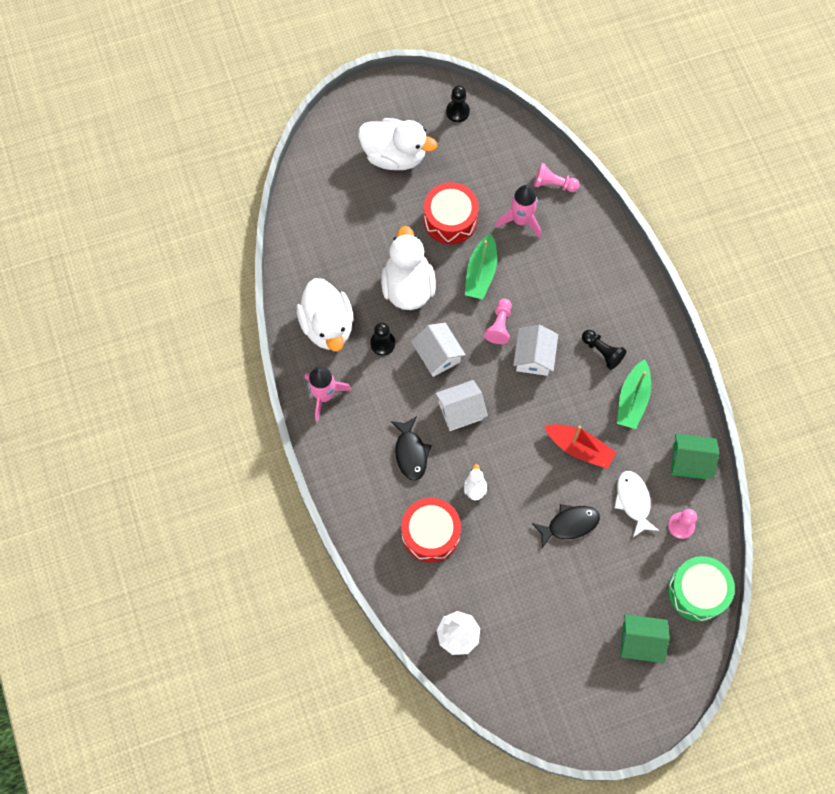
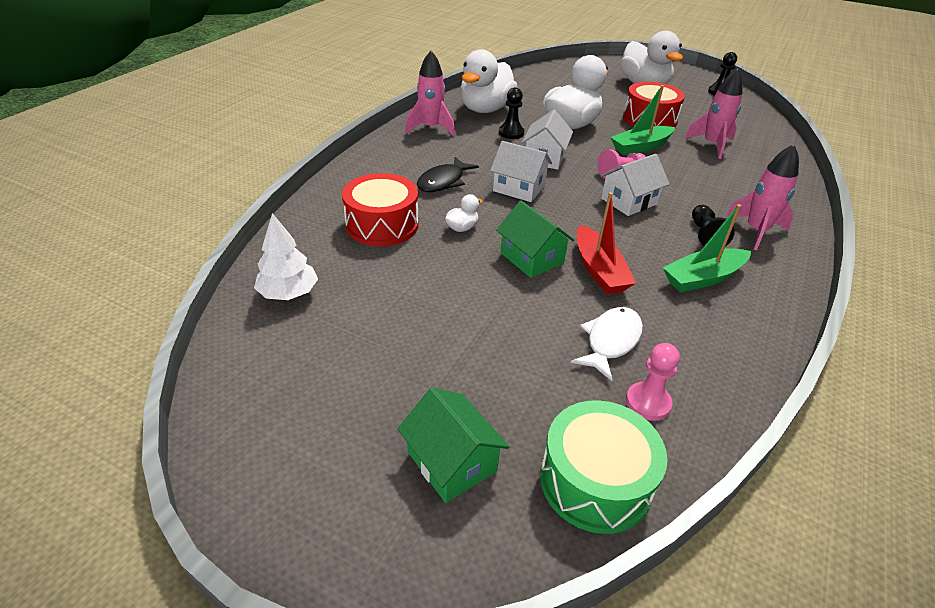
camera: 45 degrees right, 30 degrees down
(553, 184) = (766, 146): pink pawn -> none
(569, 524) = (514, 307): black fish -> none
(624, 317) = (756, 231): none -> pink rocket
(690, 461) = (725, 361): green house -> green house (531, 258)

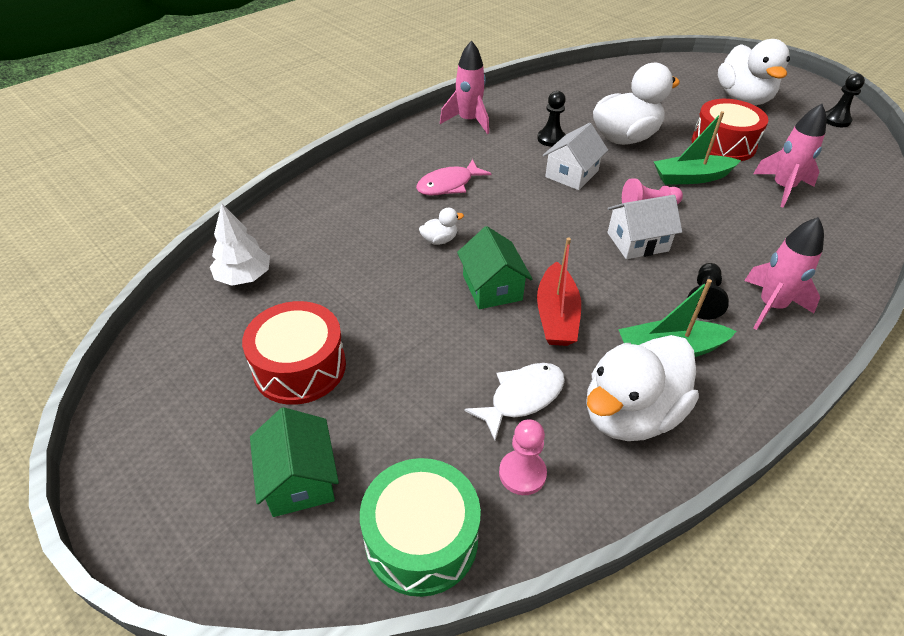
camera: 20 degrees right, 5 degrees up
(382, 225) = (363, 222): red drum -> red drum (299, 367)
(443, 182) = (448, 185): black fish -> pink fish
(485, 109) = (539, 106): white duck -> white duck (630, 414)
(519, 188) = (523, 205): white house -> none

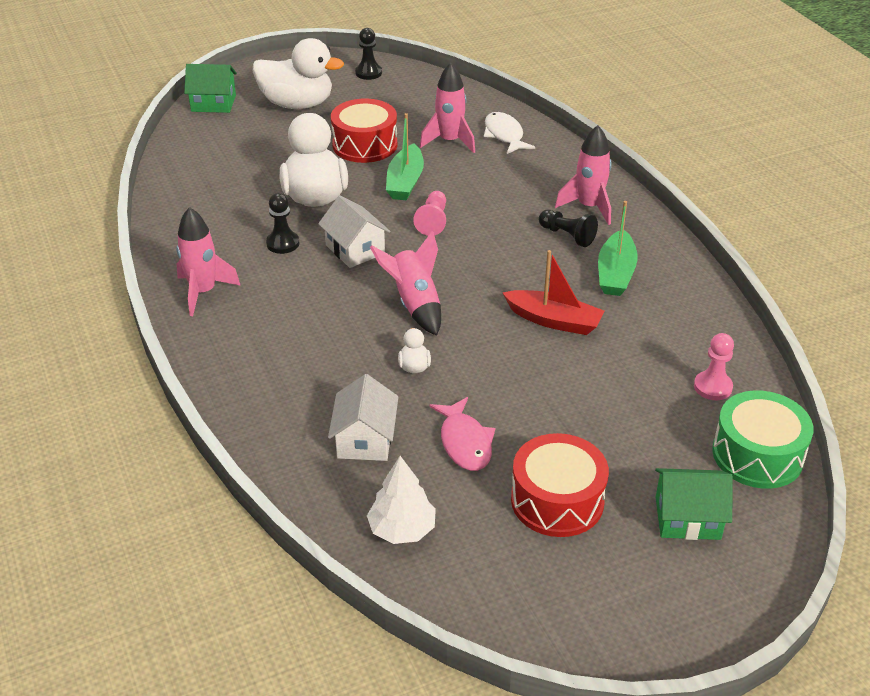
camera: 70 degrees left, 5 degrees down
(448, 185) = (322, 338): pink fish -> pink fish (465, 442)
(492, 287) = (501, 349): green house -> green house (213, 103)
(522, 222) = (415, 304): none -> pink rocket
(522, 397) = (639, 366): white fish -> white fish (504, 135)
(630, 414) = (672, 315): white duck -> none
(637, 242) = (480, 244): white house -> white house (365, 439)

